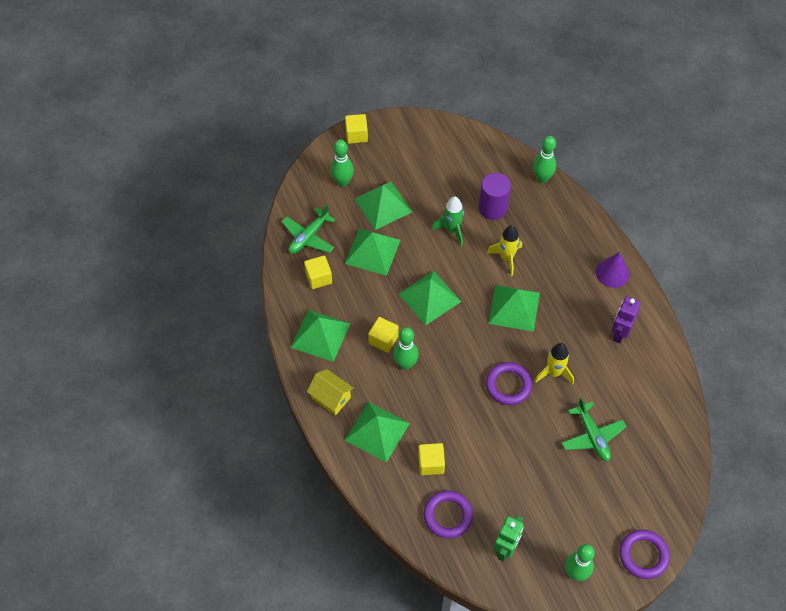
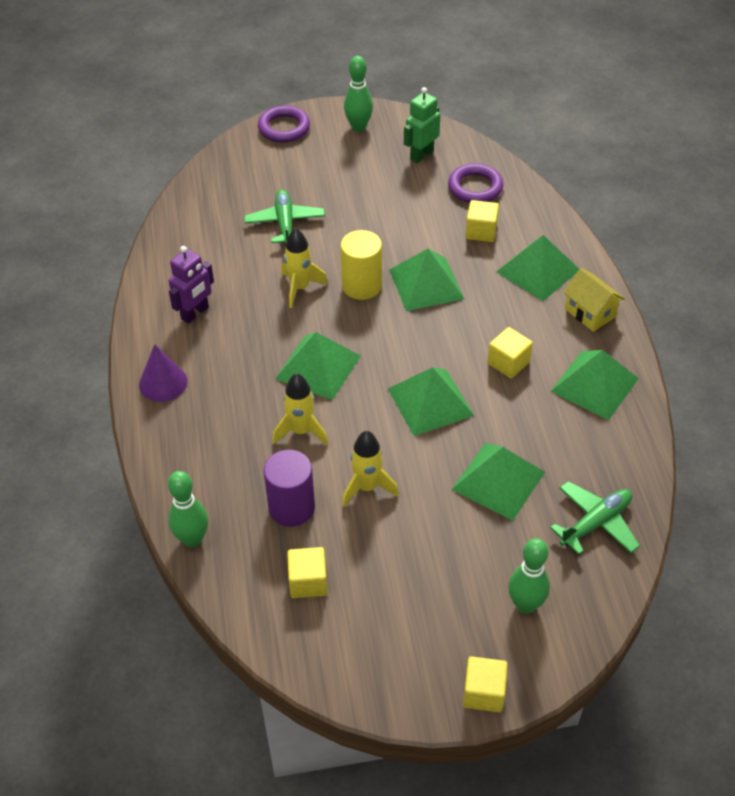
camera: 165 degrees left, 10 degrees down
(318, 278) = (587, 459): yellow cube -> yellow cube (308, 582)
(383, 205) = (465, 550): green pyramid -> green pyramid (426, 284)
(405, 364) = (485, 331): green bowling pin -> none
(452, 230) = (367, 487): green rocket -> yellow rocket
(508, 385) = (362, 286): purple ring -> yellow cylinder

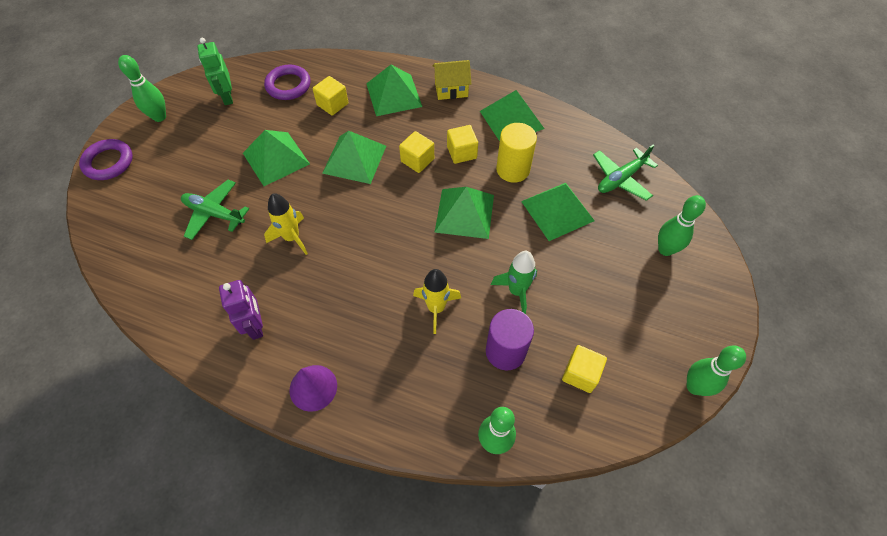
camera: 60 degrees left, 10 degrees up
(318, 367) = (381, 265): green pyramid -> green pyramid (276, 158)
(361, 694) = (694, 386): none -> green bowling pin
(362, 286) = (324, 197): yellow cylinder -> yellow cylinder (513, 169)
(367, 487) = (516, 291): yellow rocket -> green rocket
(483, 693) = (723, 309): yellow cube -> yellow cube (417, 160)
(595, 523) = (621, 179): green plane -> green plane turned 120 degrees counterclockwise

